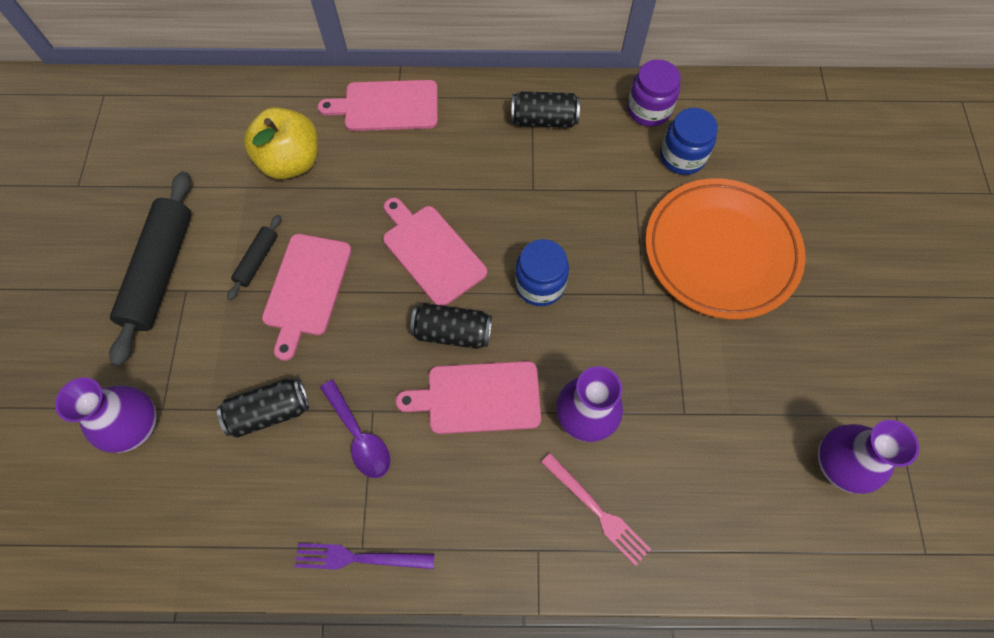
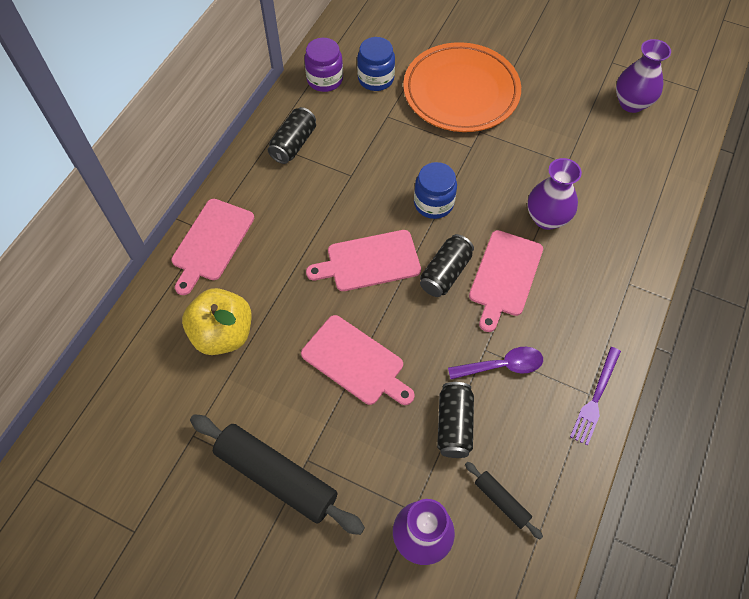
camera: 65 degrees left, 5 degrees down
(257, 260) = (308, 391): black rolling pin -> black rolling pin (501, 501)
(597, 511) = (614, 239): pink fork -> none

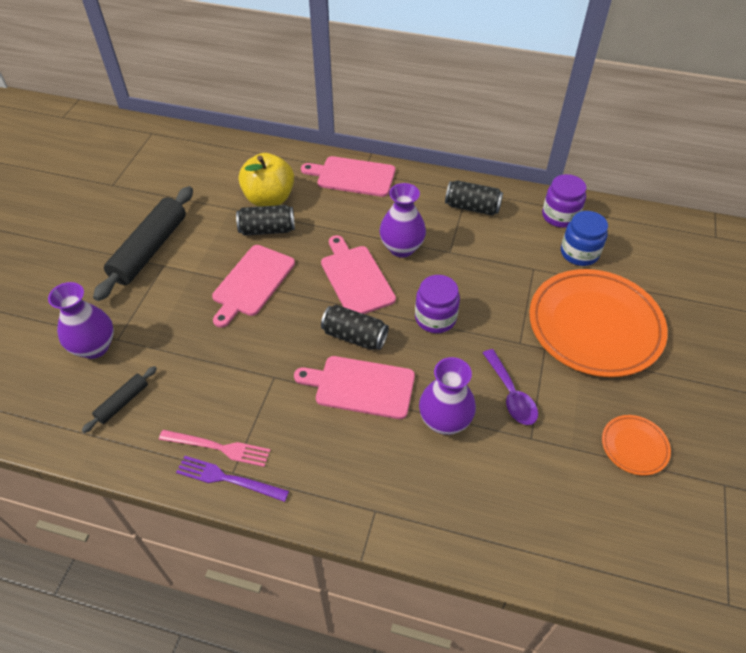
camera: 80 degrees right, 10 degrees down
(433, 203) = (435, 318): blue jar -> purple jar
(454, 425) = (195, 359): black can -> black can (267, 230)
(502, 366) = (258, 392): purple spoon -> purple spoon (511, 395)
(562, 405) = (218, 447): none -> pink fork
(578, 101) = (634, 446): none -> orange plate
(631, 103) = (660, 510): purple vase -> purple vase (401, 248)

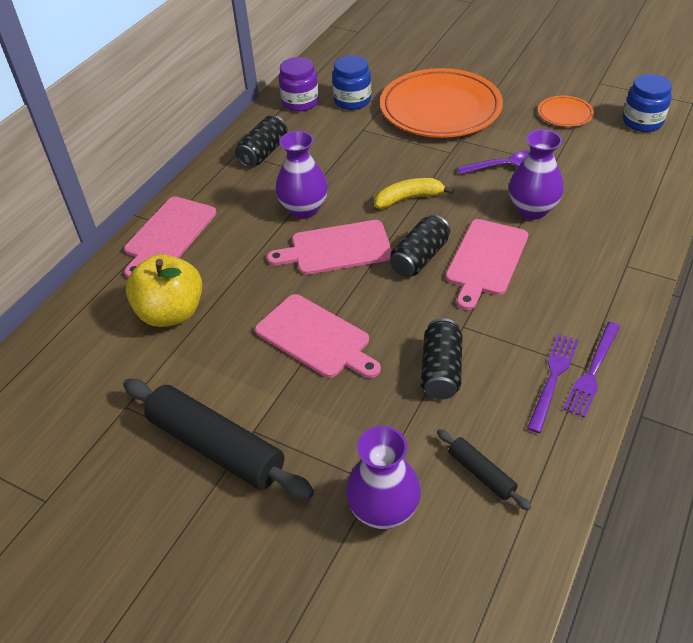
camera: 75 degrees left, 5 degrees down
(218, 447) = (553, 378): pink fork -> purple fork
(267, 230) = (228, 318): black can -> black can (441, 370)
(435, 318) = (408, 199): purple jar -> yellow banana
(653, 535) = (642, 122): none -> blue jar

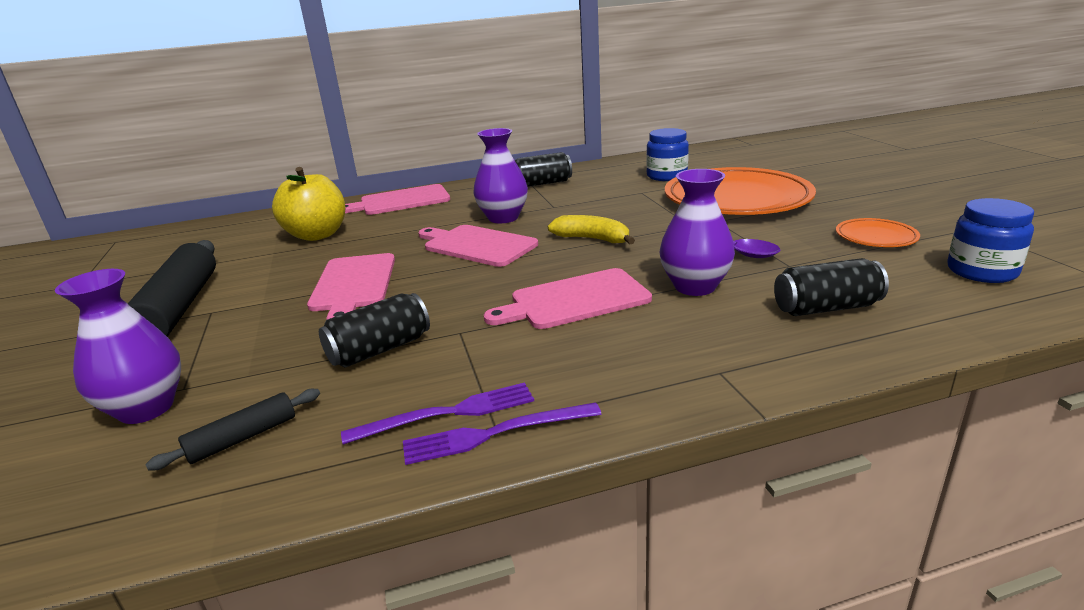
camera: 45 degrees right, 20 degrees down
(300, 102) = (623, 167): purple jar -> none
(419, 258) = (523, 275): black can -> black can (826, 308)
(481, 473) = (243, 438): black rolling pin -> black rolling pin turned 45 degrees clockwise

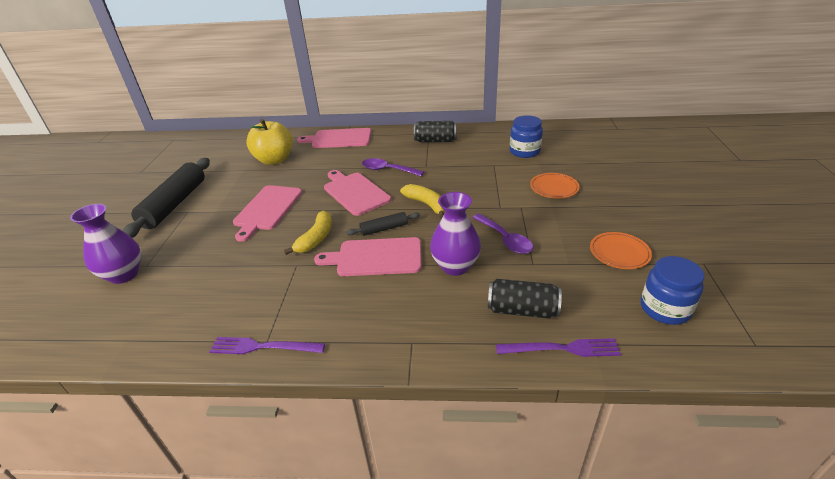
camera: 20 degrees right, 10 degrees up
(243, 438) = (152, 309): black rolling pin -> black rolling pin (384, 229)
(379, 349) = (248, 266): black can -> none
(448, 413) = (250, 325): purple fork -> purple fork (562, 349)
(463, 299) = (316, 238): none -> yellow banana
(503, 218) = (387, 170): purple vase -> purple spoon
(737, 199) = (554, 188): orange plate -> orange plate, size x0.44

